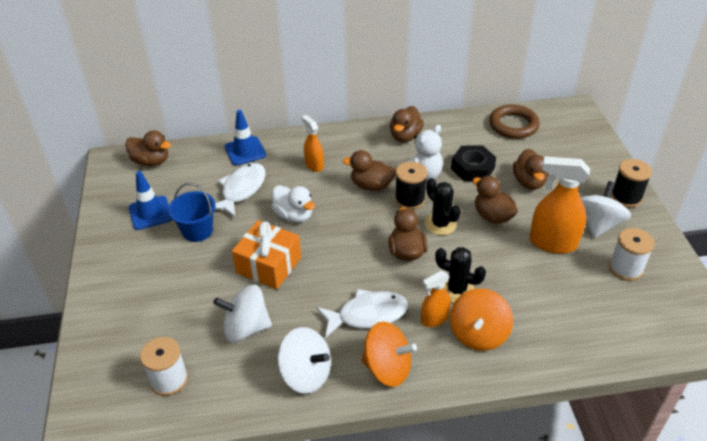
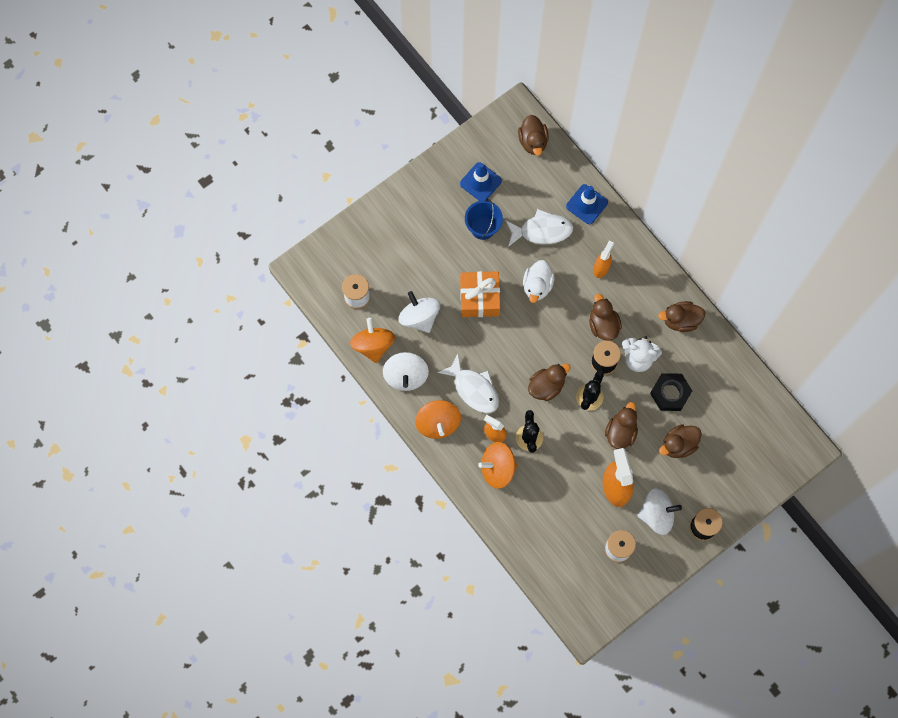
camera: 60 degrees right, 30 degrees up
(242, 391) = (373, 345): none -> orange spinning top
(513, 125) = (749, 403): brown ring -> none

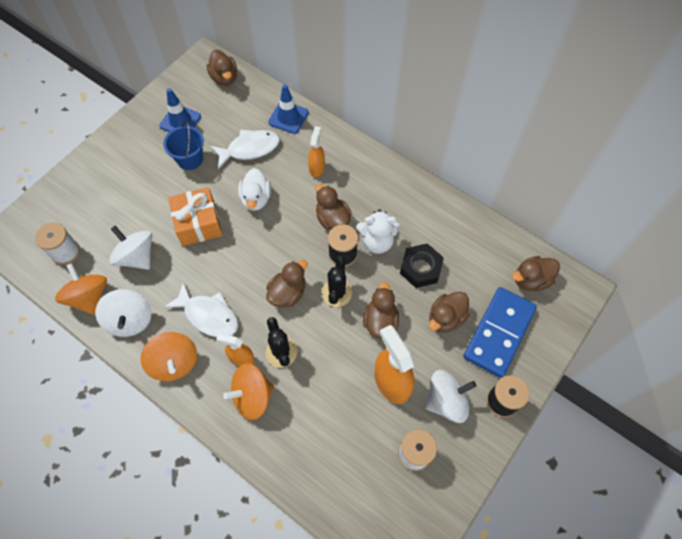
camera: 15 degrees left, 10 degrees down
(680, 320) = (409, 197): brown duck -> brown duck (531, 280)
(720, 469) = (499, 333): none -> blue domino

